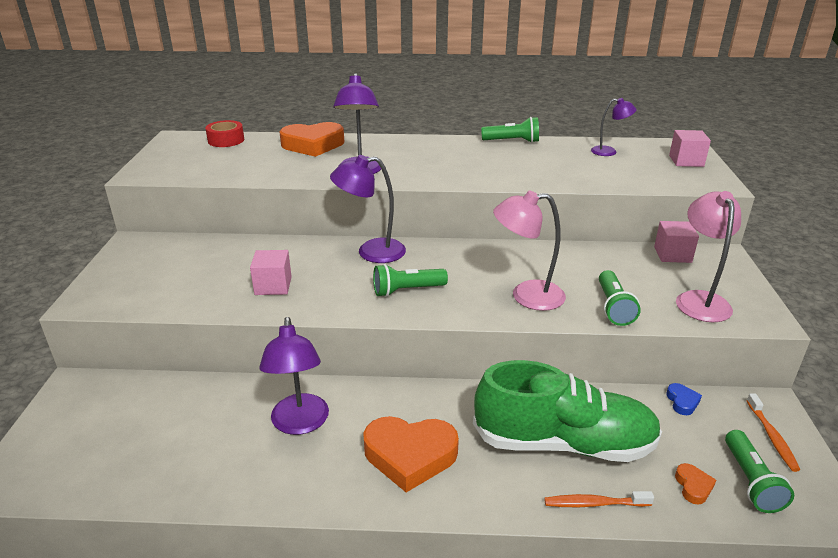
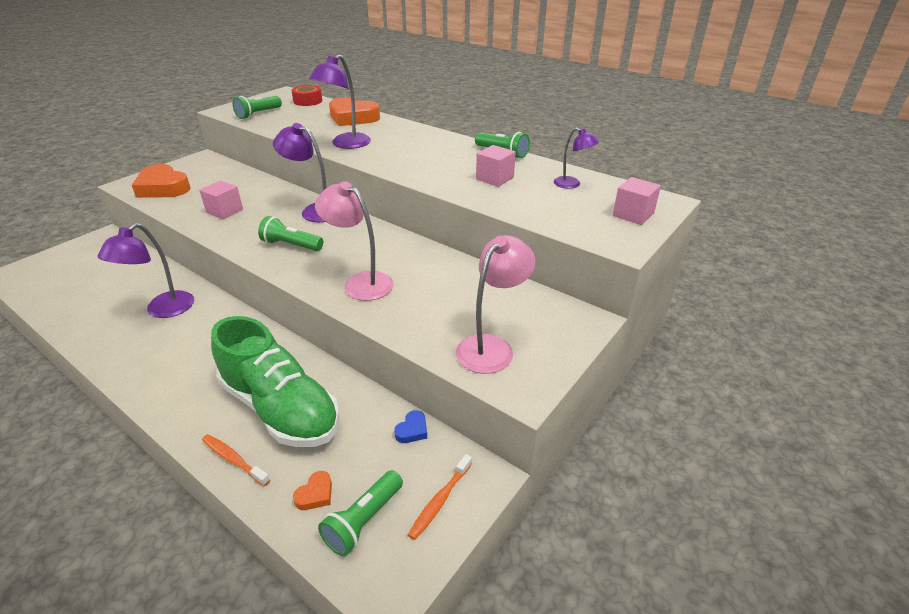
camera: 35 degrees right, 5 degrees up
(410, 456) = (184, 361): orange heart -> orange heart (163, 188)
(613, 307) = (408, 319): green flashlight -> green flashlight (258, 114)
(672, 254) = (538, 300): pink cube -> pink cube (494, 178)

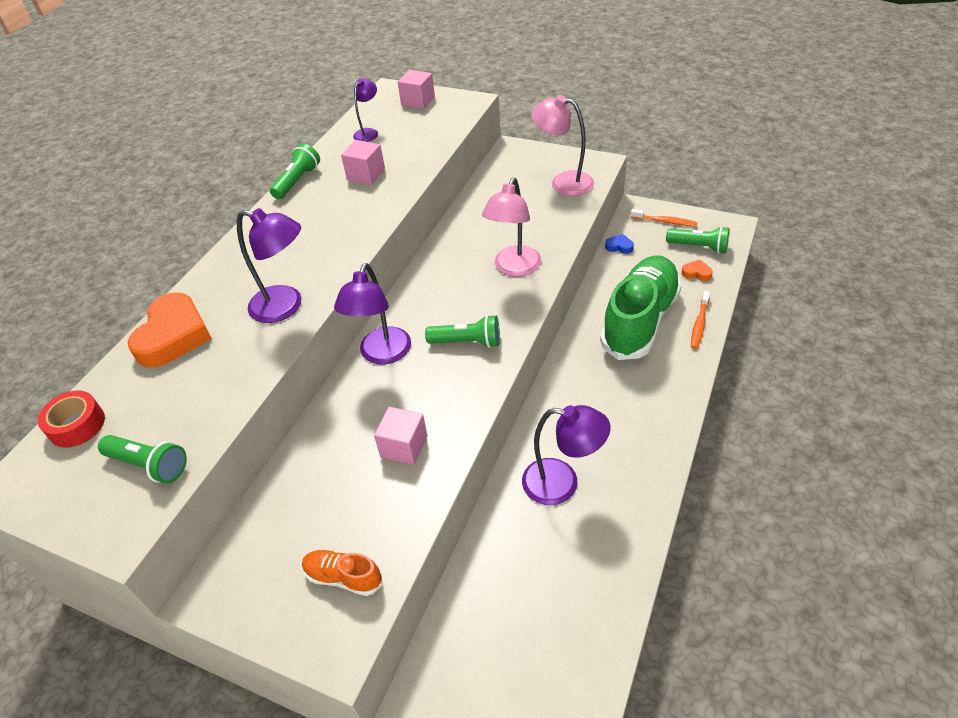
camera: 100 degrees left, 10 degrees up
(163, 188) = (343, 577): orange heart -> orange shoe
(291, 245) = (467, 342): green flashlight -> green flashlight turned 90 degrees counterclockwise

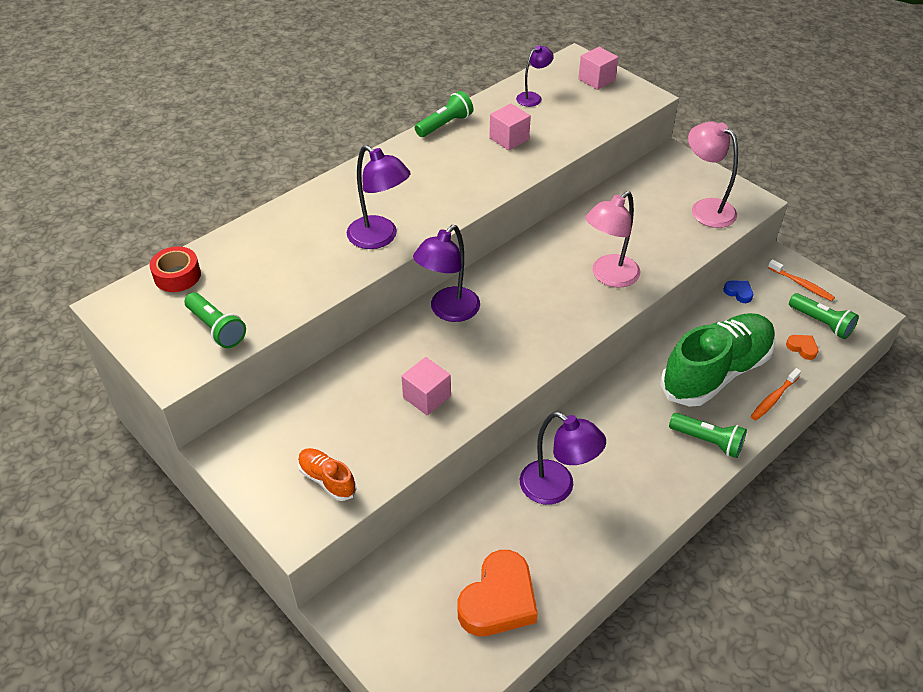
camera: 20 degrees right, 0 degrees up
(173, 336) = (279, 230): orange heart -> orange heart (498, 600)
(467, 342) = (528, 328): green flashlight -> green flashlight (707, 441)

